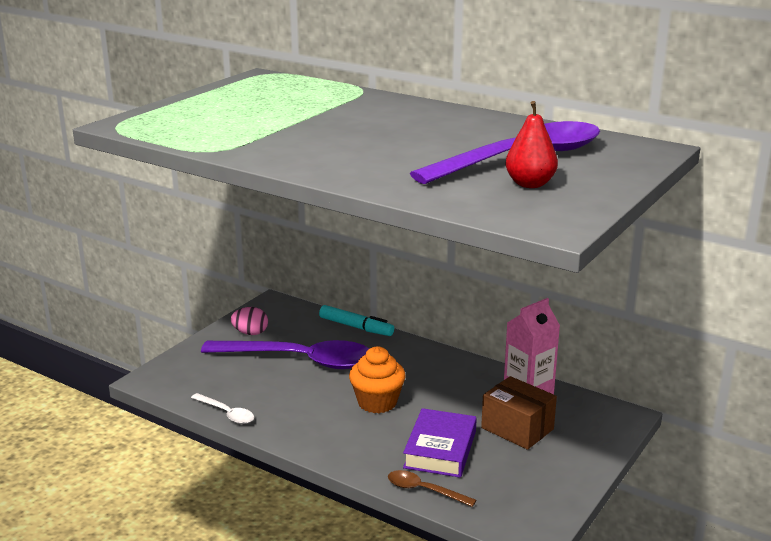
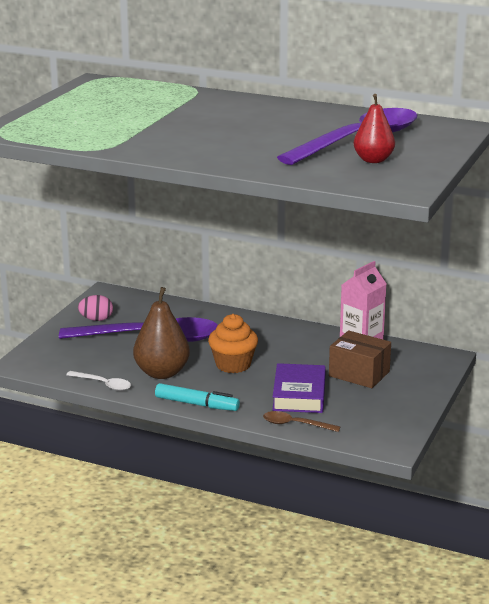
camera: 10 degrees left, 0 degrees up
(295, 405) = (162, 373): none -> brown pear
(356, 327) = (192, 307): turquoise marker -> turquoise marker (197, 404)

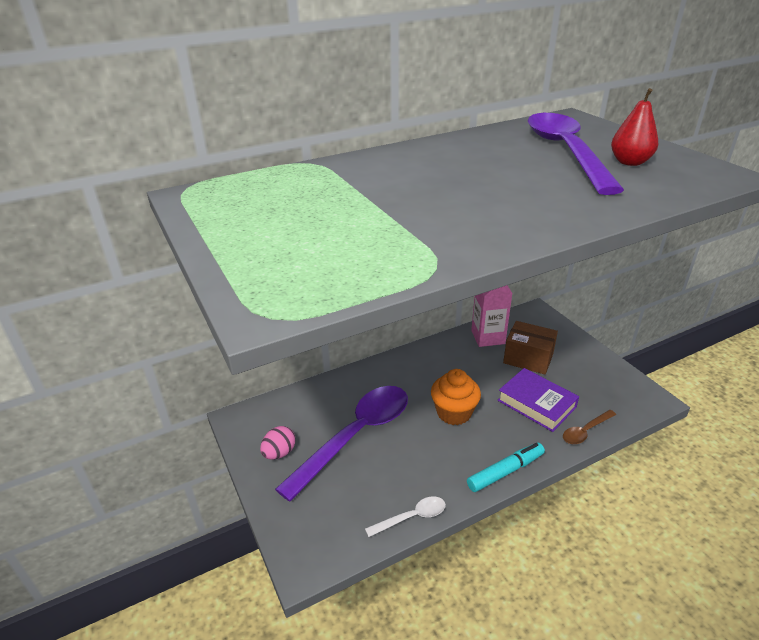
camera: 50 degrees left, 10 degrees up
(162, 373) = (427, 463): brown pear -> none
(359, 374) = (528, 358): brown box -> brown box turned 45 degrees clockwise

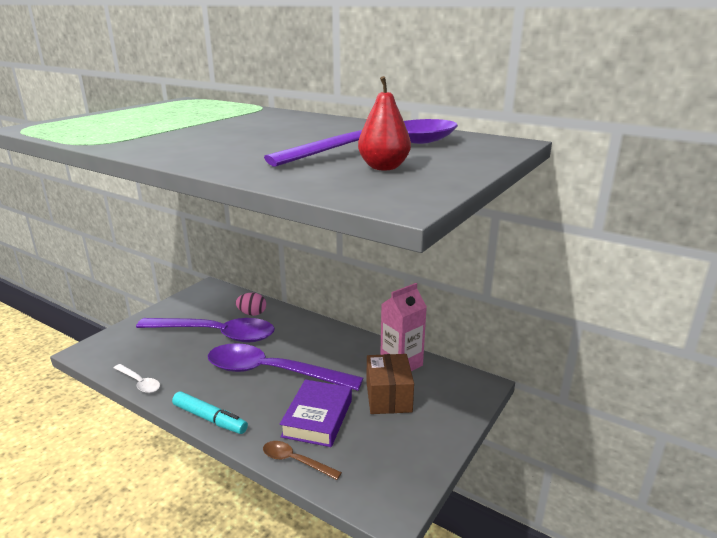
camera: 60 degrees right, 10 degrees down
(279, 453) = (183, 311): pink egg -> pink egg (252, 313)
(454, 413) = (271, 372): orange cupcake -> purple spoon

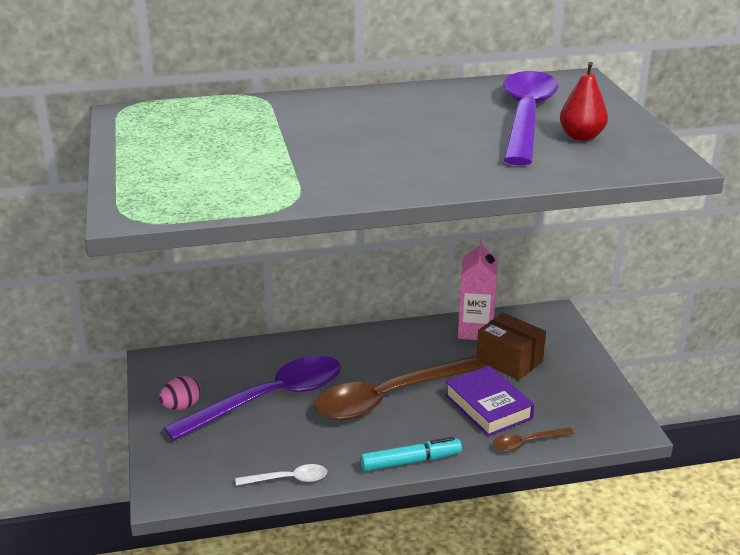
camera: 45 degrees left, 5 degrees up
(252, 313) = (264, 361): pink egg -> pink egg (181, 406)
(271, 372) = (388, 398): purple spoon -> brown spoon

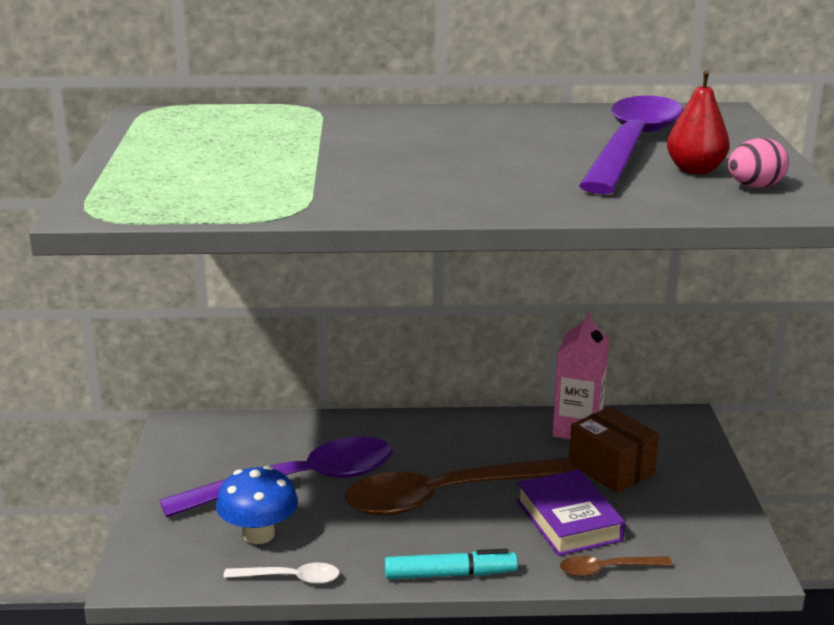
camera: 10 degrees right, 5 degrees down
(181, 406) = (190, 480): pink egg -> pink egg (754, 187)
(252, 446) = (259, 534): none -> blue mushroom

